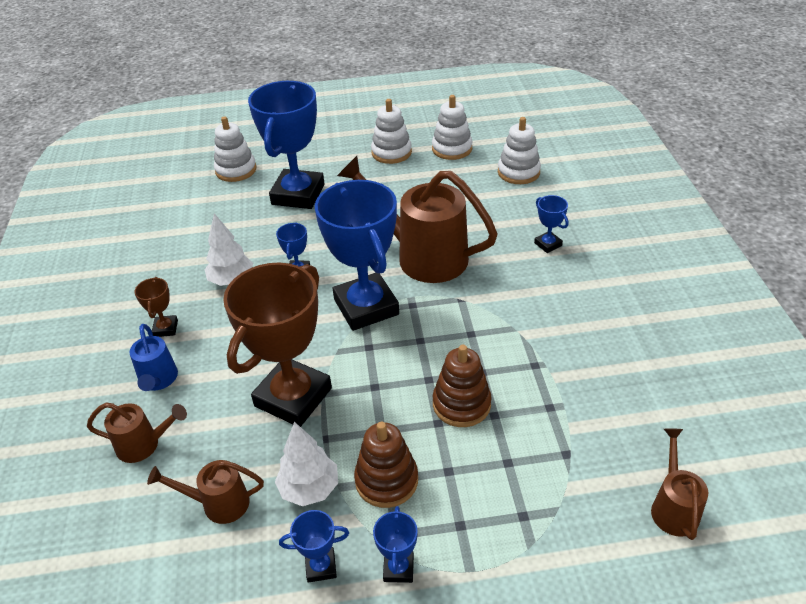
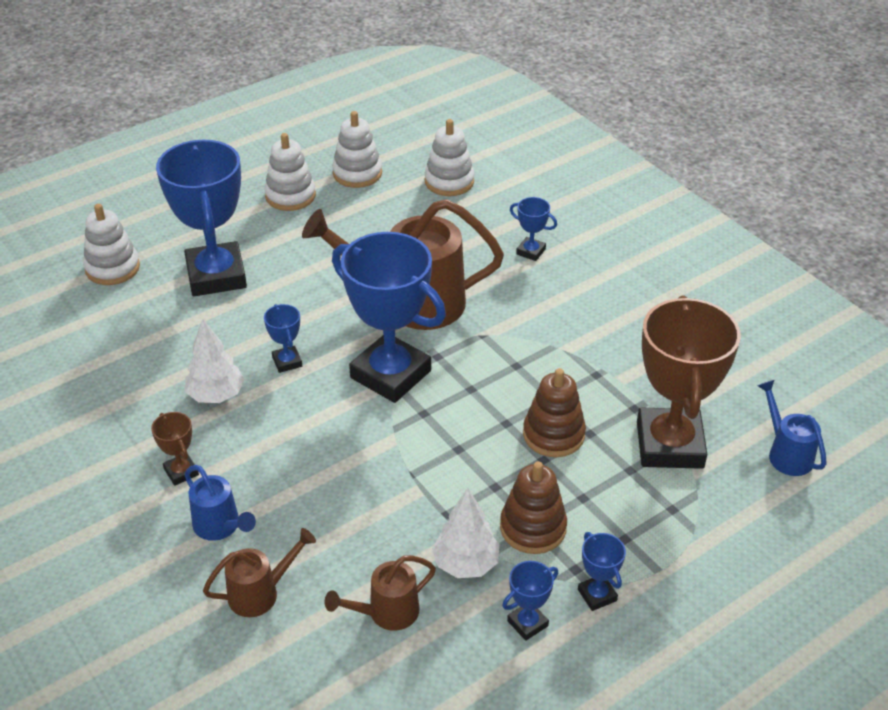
camera: 30 degrees left, 0 degrees up
(293, 397) = (383, 489): brown trophy -> brown trophy (669, 445)
(673, 507) = (786, 453): brown watering can -> blue watering can

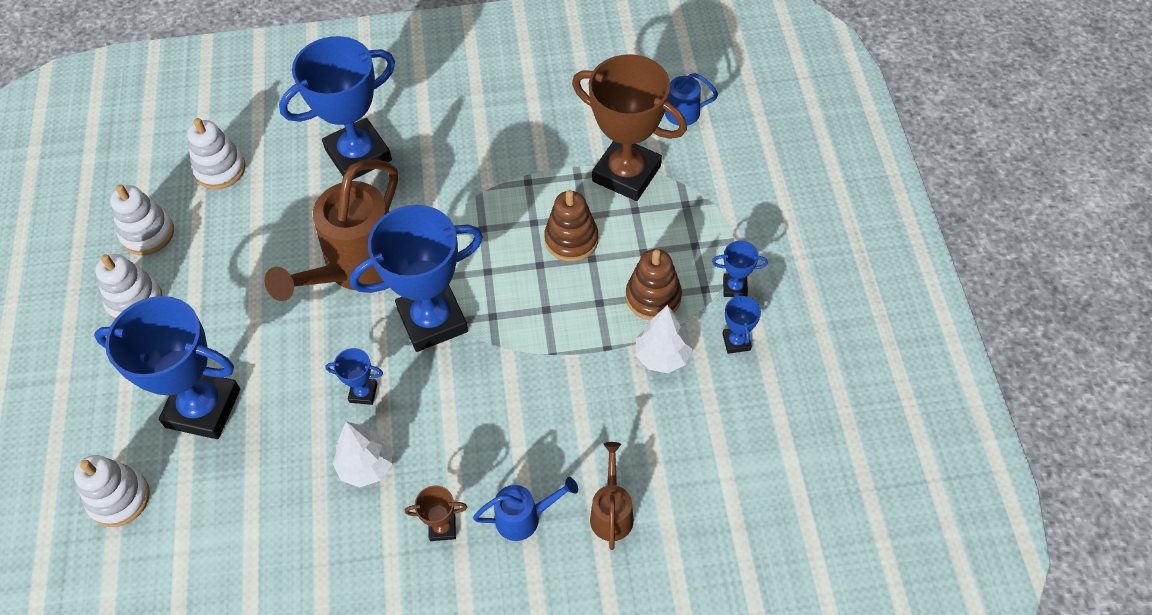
camera: 60 degrees left, 15 degrees up
(386, 613) = (679, 429): brown watering can -> none
(531, 251) = (358, 155): blue trophy -> blue trophy, size x2.37

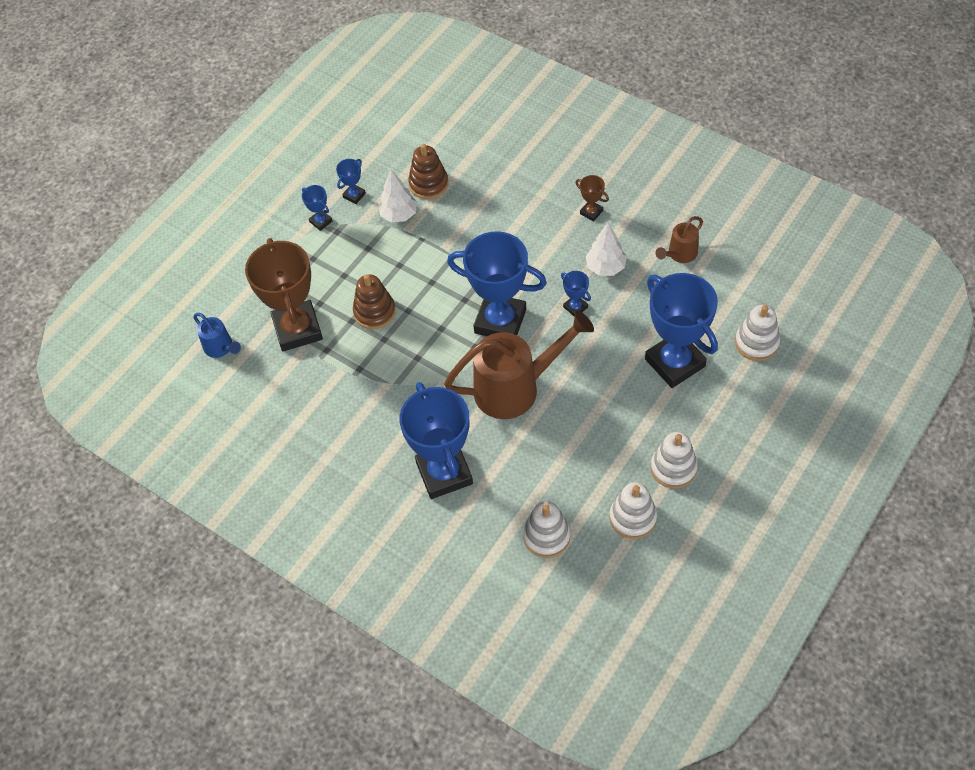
camera: 135 degrees left, 0 degrees up
(358, 155) = (444, 473): blue trophy -> blue trophy turned 60 degrees clockwise
(524, 518) = (546, 190): blue watering can -> none
(611, 512) = (502, 164): brown watering can -> brown watering can (679, 254)
(653, 297) = (368, 247): brown stacking toy -> brown stacking toy (428, 184)

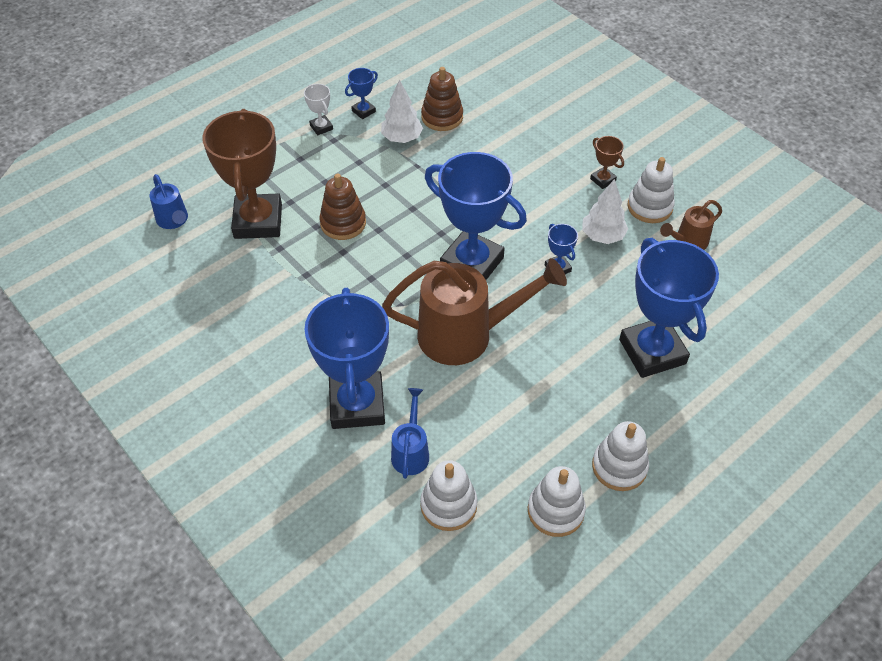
camera: 10 degrees right, 5 degrees down
(321, 221) = (321, 127): blue trophy -> white trophy
(502, 501) = (411, 452): none -> blue watering can
(756, 343) = (752, 353): white stacking toy -> white stacking toy (649, 207)

